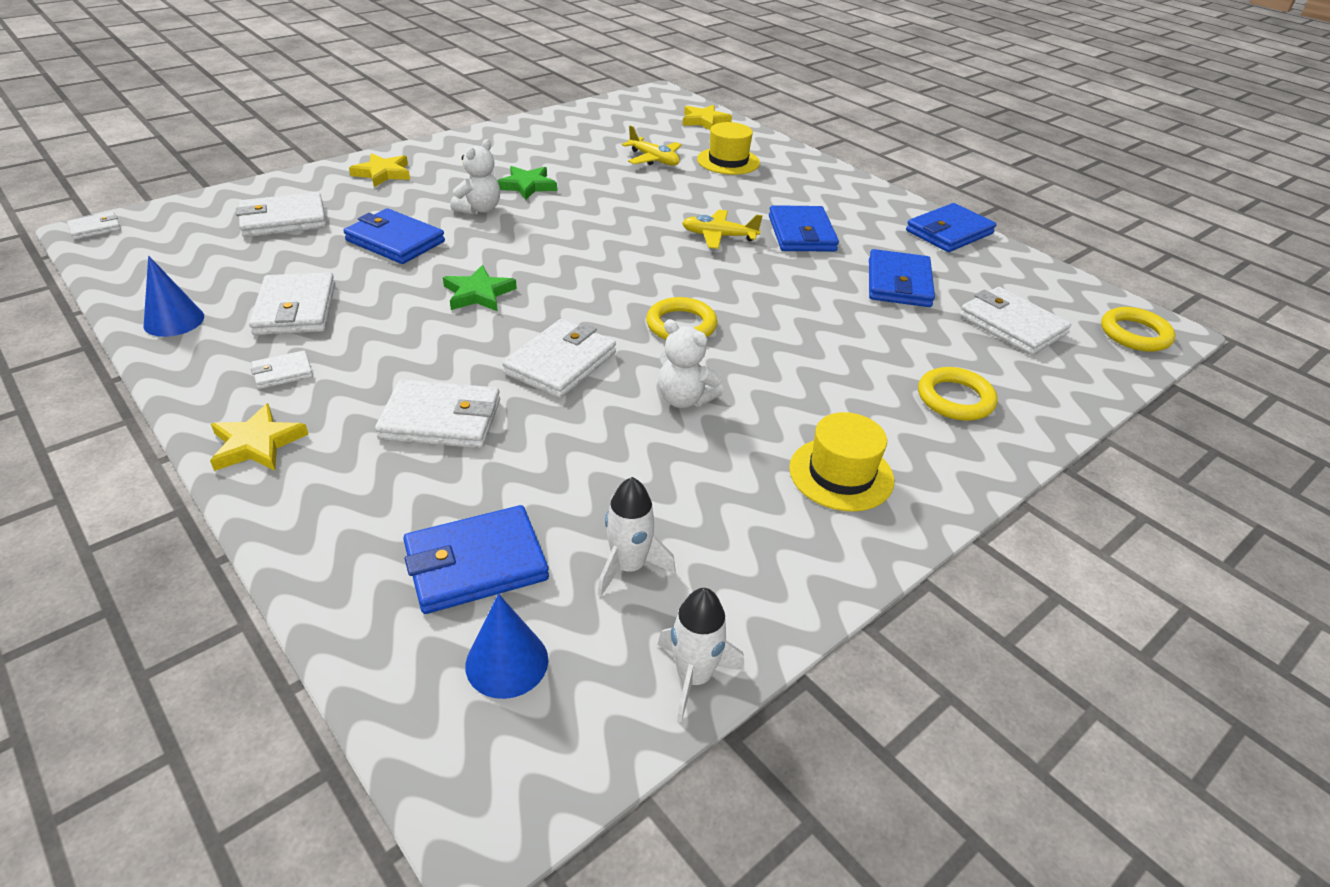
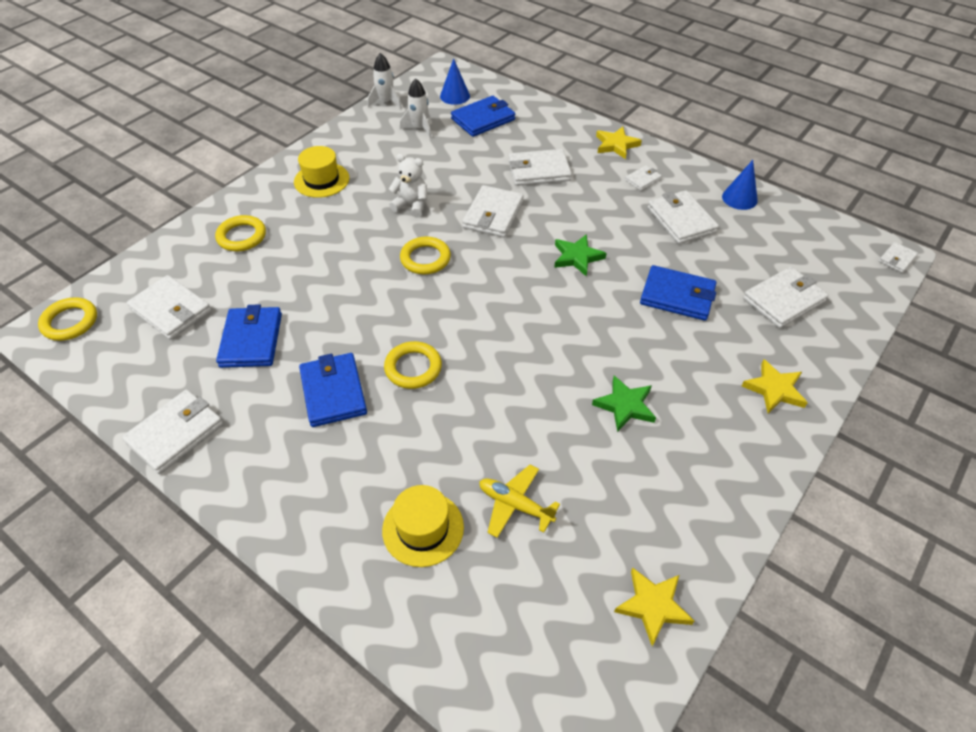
camera: 170 degrees right, 10 degrees up
(479, 209) = (643, 354): white teddy bear -> none
(704, 121) = (476, 659): yellow star -> yellow star (653, 606)
(719, 236) = (413, 368): yellow plane -> yellow ring
(949, 232) = (175, 434): blue wallet -> white wallet

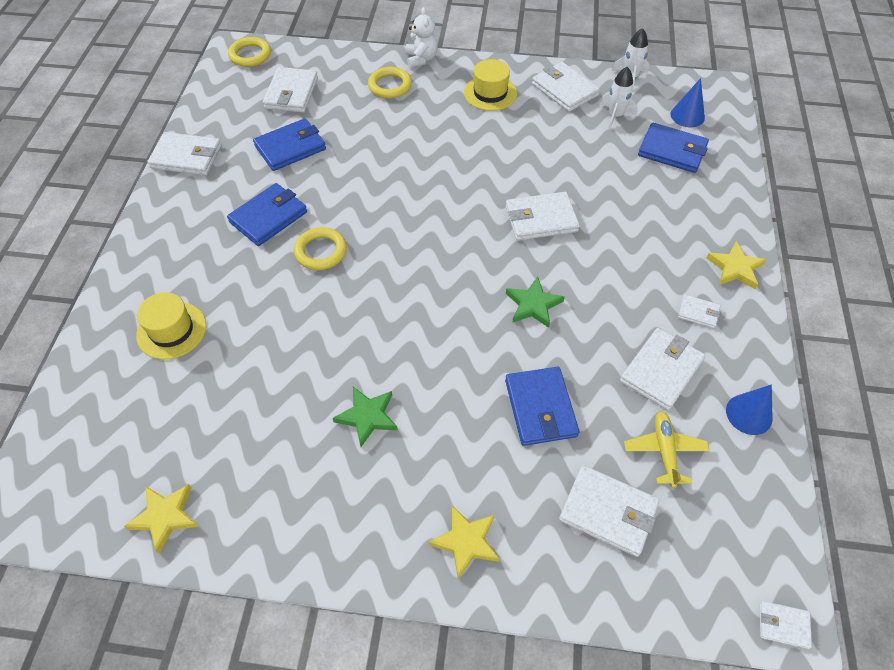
camera: 60 degrees right, 5 degrees up
(411, 205) = (506, 161): white teddy bear -> white teddy bear (421, 59)
(425, 258) = (448, 201): yellow ring -> none
(515, 505) = (220, 379): yellow plane -> yellow plane (664, 451)
(539, 171) = (634, 224): white wallet -> white wallet (564, 90)

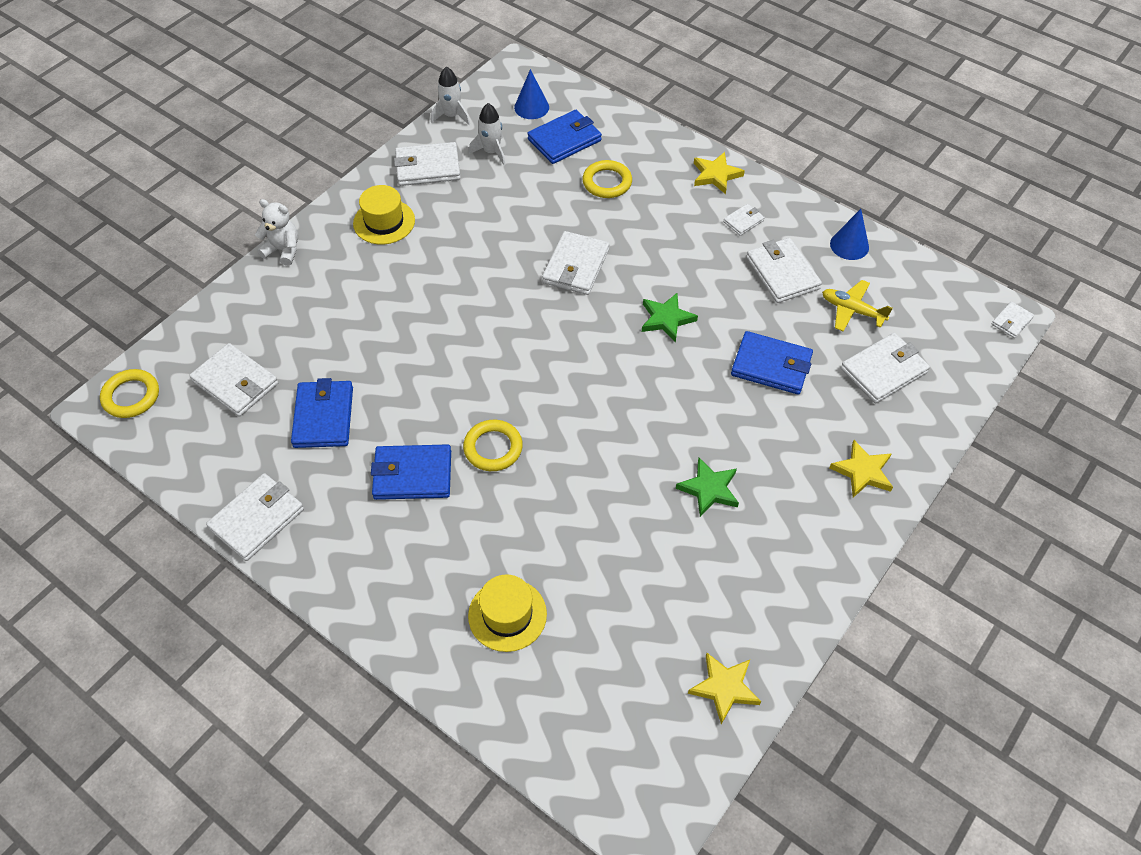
camera: 60 degrees left, 0 degrees up
(268, 217) = (412, 475): blue wallet -> blue wallet turned 75 degrees counterclockwise
(390, 86) = (301, 294): yellow ring -> yellow ring (607, 182)

